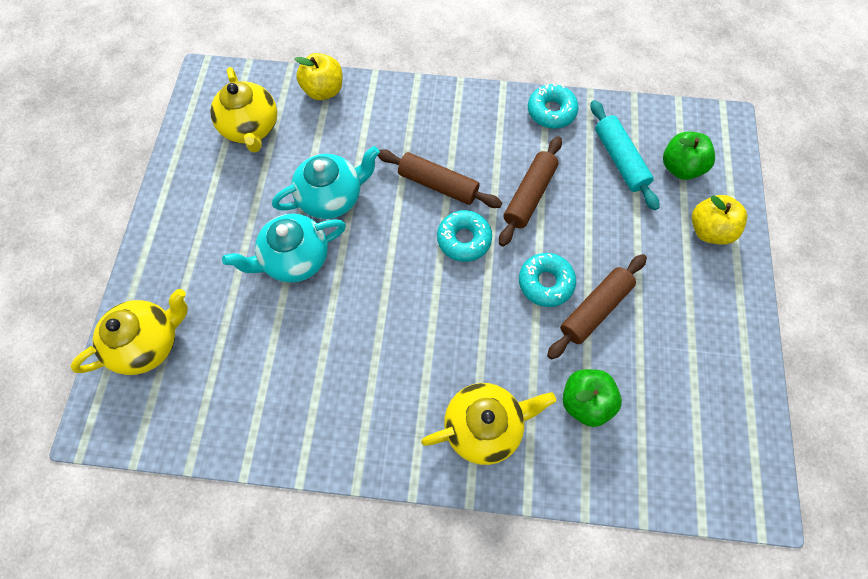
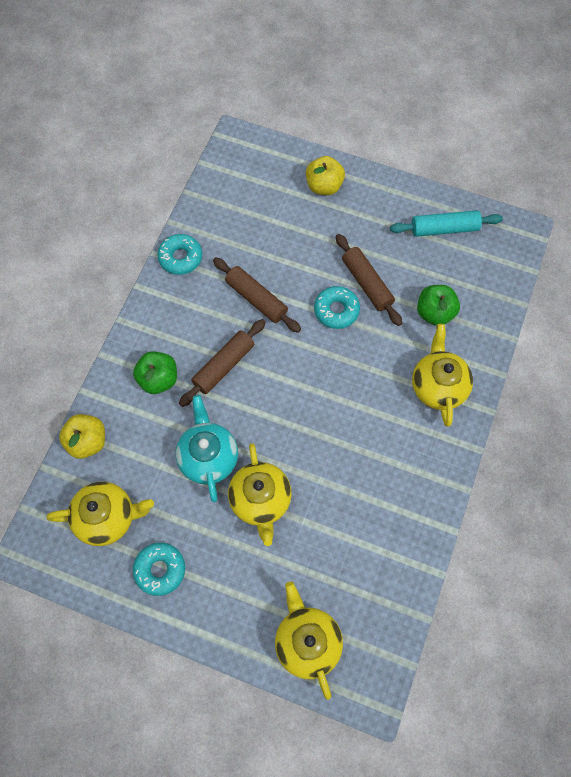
camera: 75 degrees left, 0 degrees up
(295, 258) = (260, 500): turquoise teapot -> yellow teapot
(464, 239) = (282, 359): turquoise donut -> turquoise donut (160, 570)
(619, 160) = (244, 223): turquoise rolling pin -> turquoise rolling pin (444, 229)
(680, 167) = (265, 184): green apple -> green apple (158, 379)

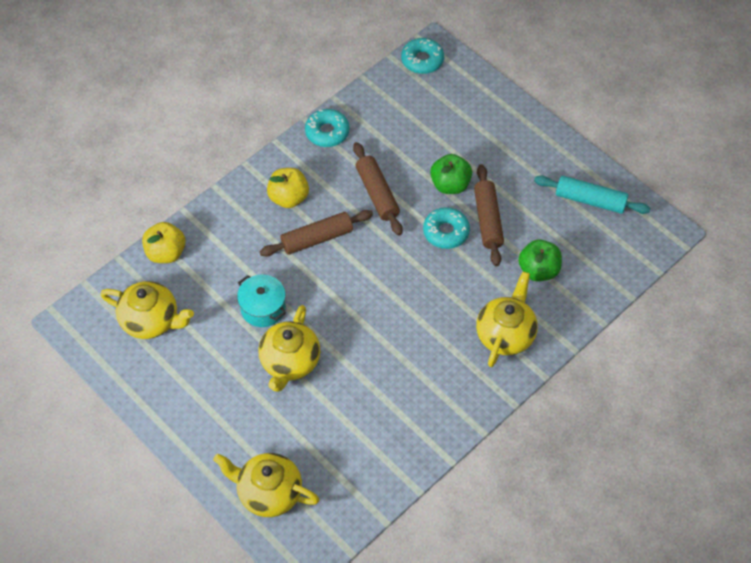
camera: 25 degrees right, 10 degrees down
(158, 379) = (253, 227): green apple -> green apple (450, 185)
(160, 570) = (173, 381): turquoise donut -> turquoise donut (422, 60)
(208, 457) = (263, 308): turquoise teapot -> turquoise pot
(307, 641) = (268, 492): yellow teapot -> yellow teapot turned 75 degrees counterclockwise
(324, 186) = (494, 119): yellow apple -> yellow apple (288, 198)

